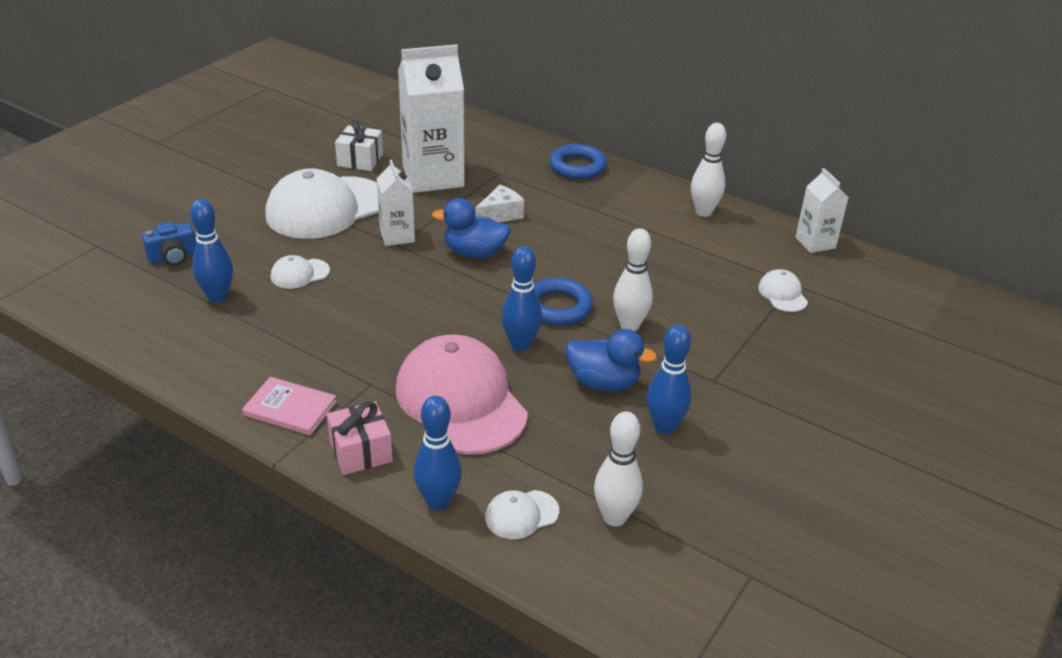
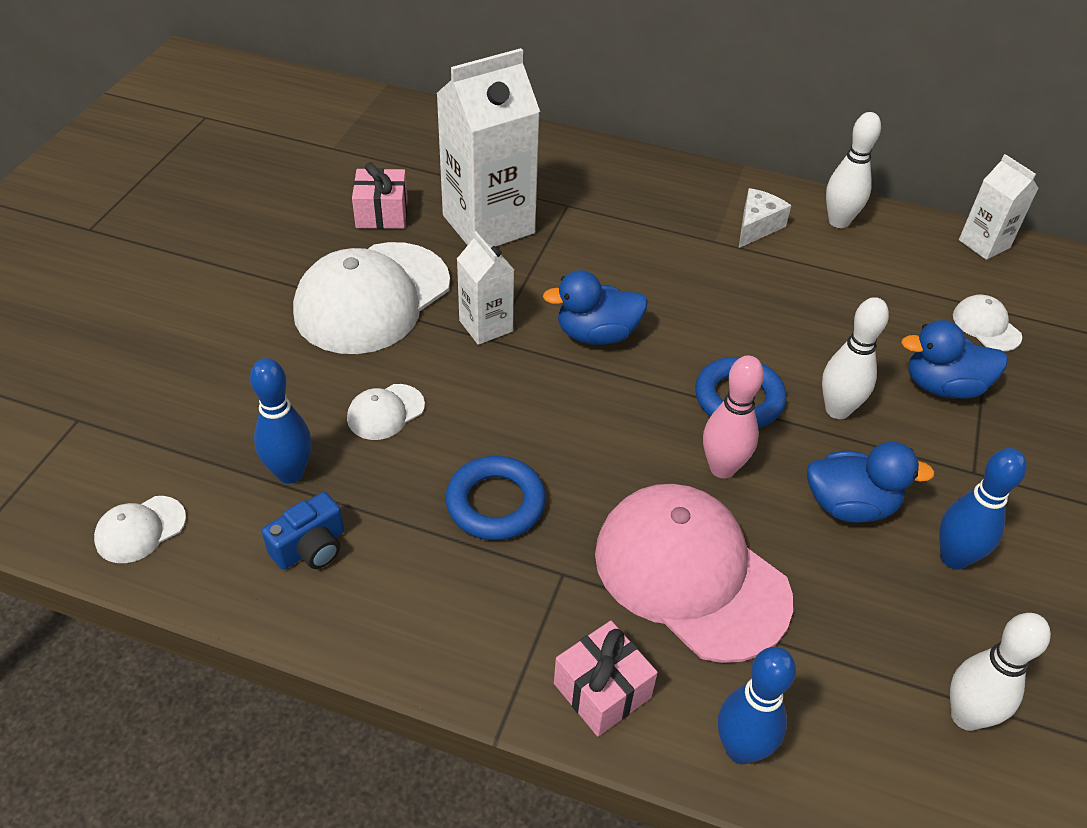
camera: 15 degrees left, 10 degrees up
(173, 257) = (197, 418): blue camera -> blue camera (311, 548)
(290, 408) = (475, 640): pink book -> none
(360, 160) = (382, 213): white gift -> pink gift
(500, 215) = (600, 269): white cheese -> white cheese (757, 227)
(520, 345) = (722, 468): blue bowling pin -> pink bowling pin
(521, 514) = (853, 742): white cap -> white cap (140, 529)
(577, 167) = (659, 179): blue ring -> blue ring (495, 503)
(722, 325) = (943, 386): none -> blue duck

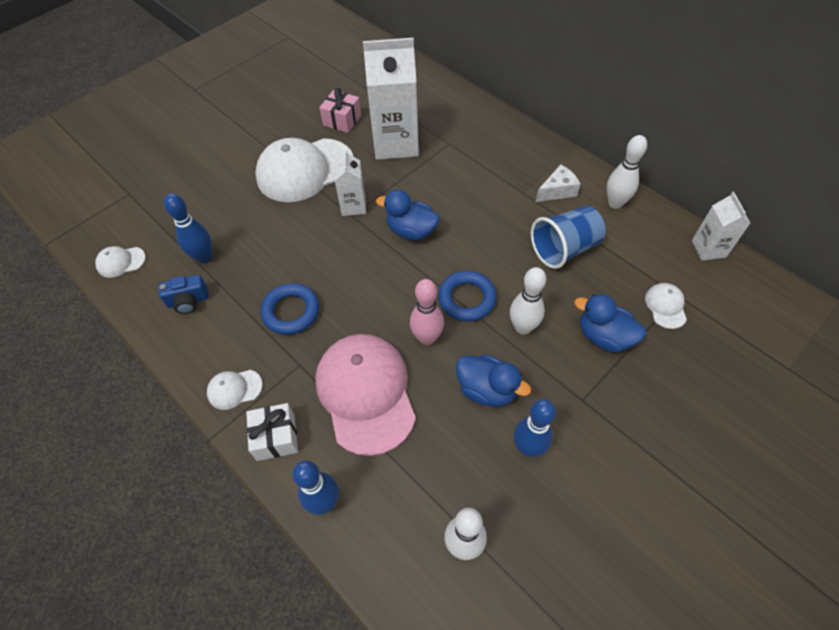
camera: 30 degrees right, 10 degrees up
(385, 412) = (270, 239): white cap -> white cap (234, 389)
(602, 690) = (276, 437): pink gift -> white gift
(817, 295) = (564, 249): none -> blue cup

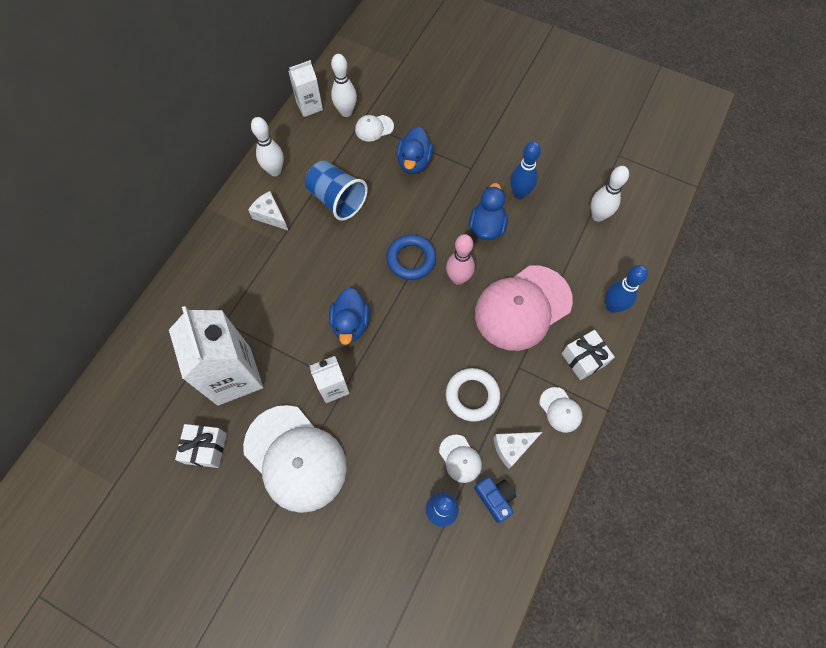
camera: 110 degrees left, 10 degrees up
(121, 262) = (475, 602): white cap -> white cap (460, 458)
(223, 330) = (512, 447): none -> white cheese
(291, 311) = (472, 396): blue ring -> white ring
(342, 120) = (206, 448): pink gift -> white gift
(523, 327) = (424, 214): white bowling pin -> white bowling pin (346, 112)

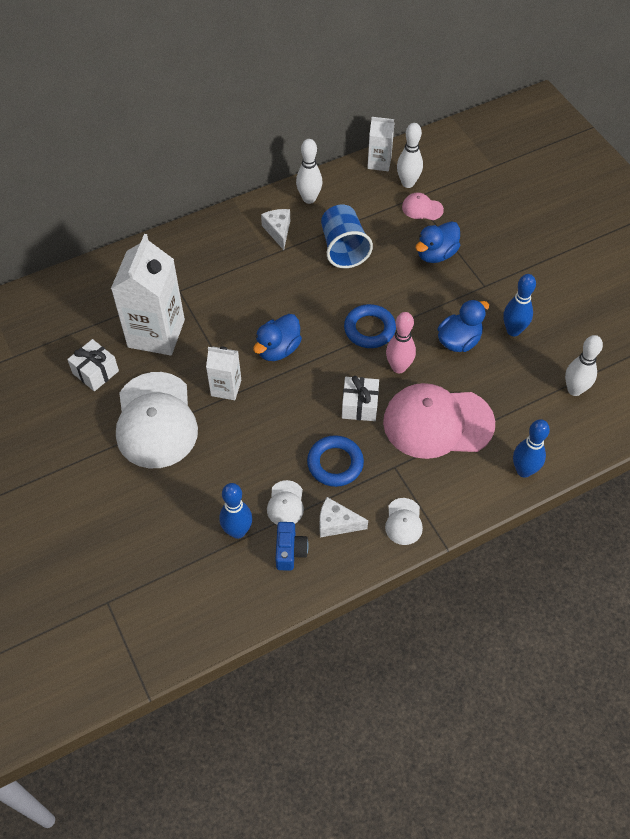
camera: 35 degrees right, 10 degrees down
(374, 128) = (422, 208): white cap -> pink cap
(472, 396) = (335, 463): white ring -> blue ring
(584, 359) = (459, 496): white gift -> white gift (359, 405)

